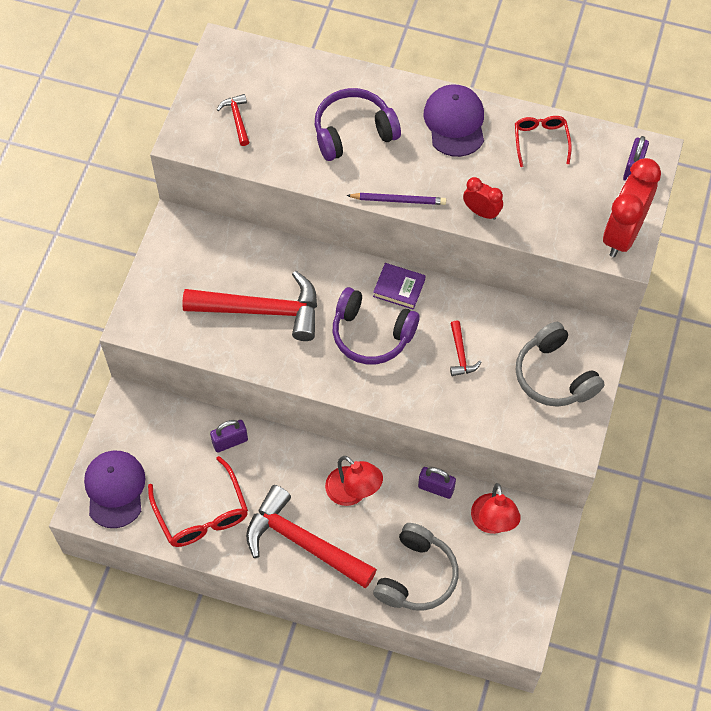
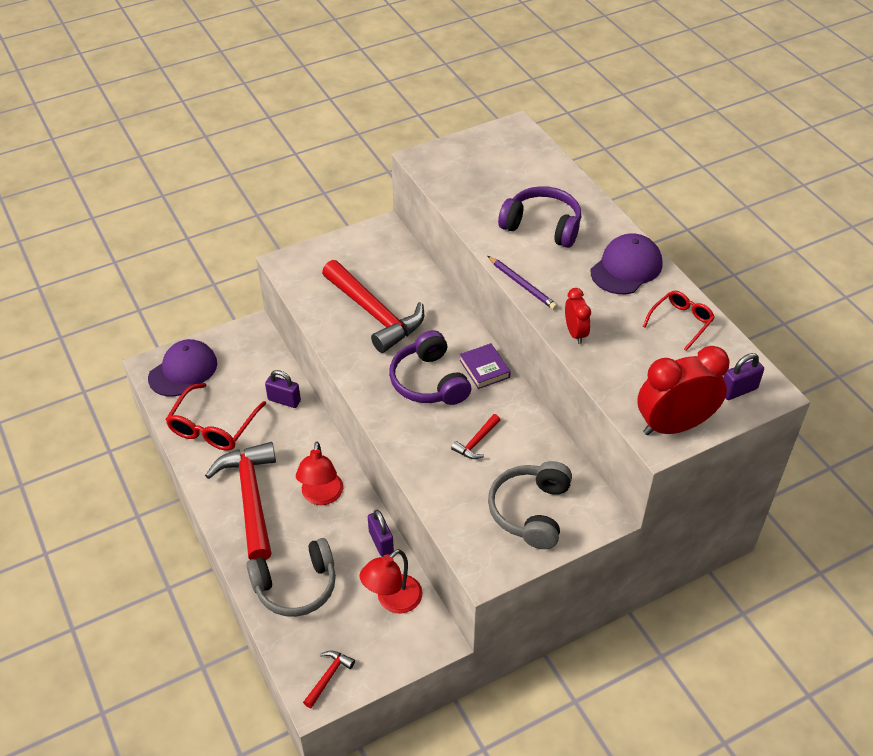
camera: 45 degrees right, 15 degrees down
(237, 119) = (472, 169): red hammer -> red hammer (328, 677)

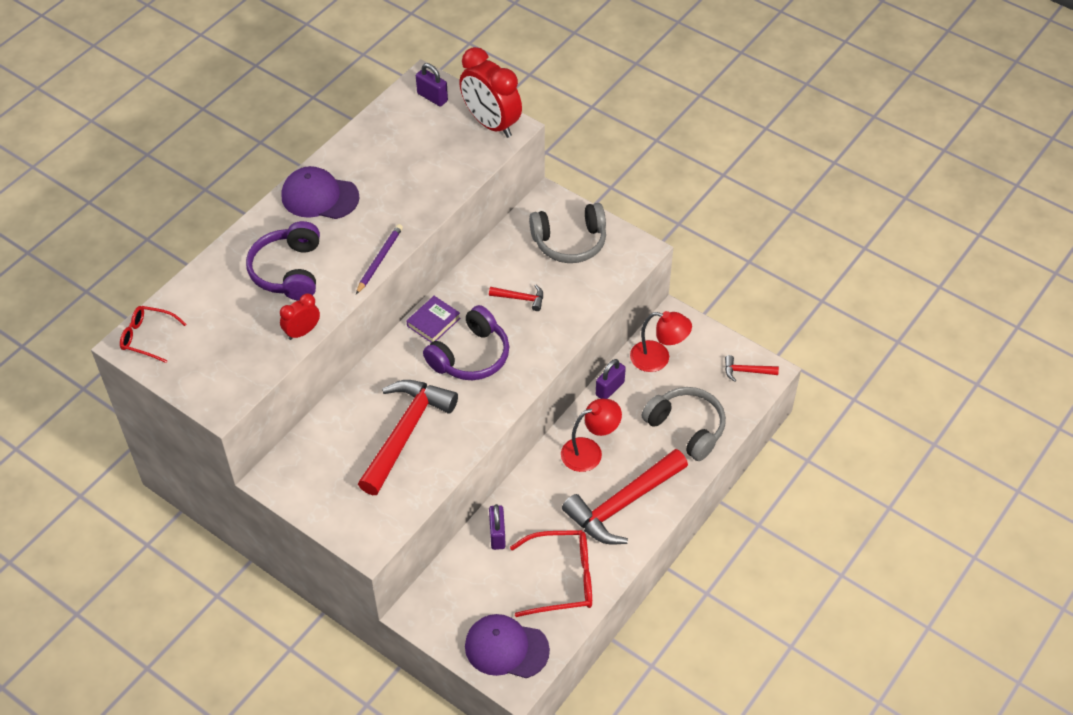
camera: 115 degrees left, 5 degrees up
(575, 333) = (422, 207): red clock -> red clock (302, 332)
(681, 322) = (371, 146): red glasses -> red glasses (147, 337)

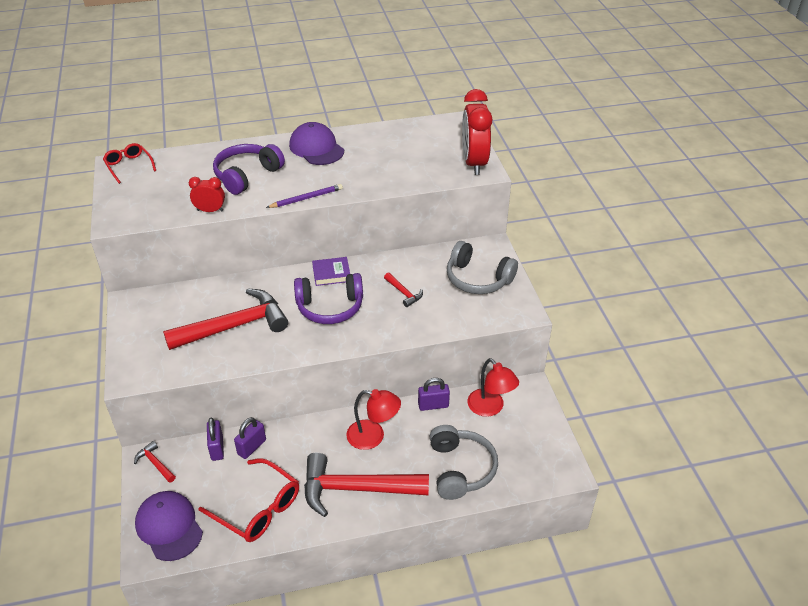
camera: 40 degrees right, 10 degrees down
(432, 97) = (453, 132): purple padlock -> purple padlock (217, 448)
(746, 371) = (550, 460): red hammer -> red hammer (155, 463)

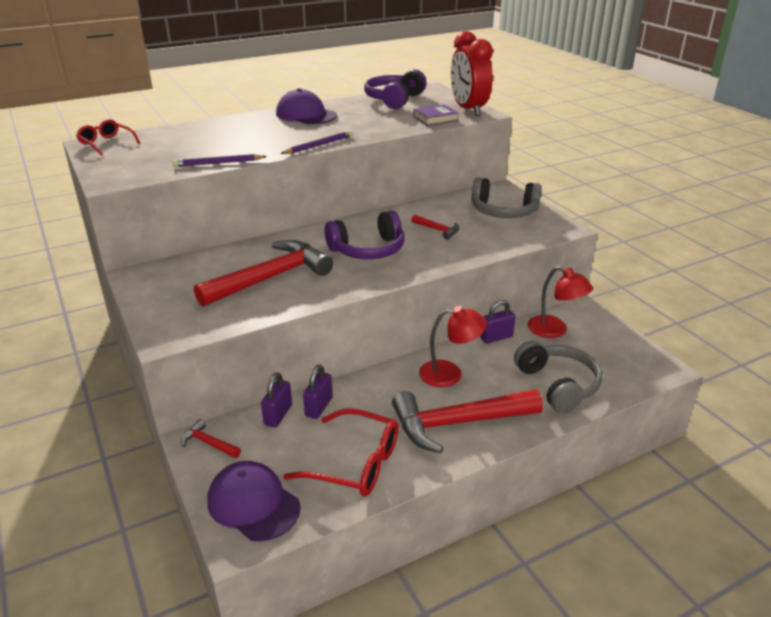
camera: 15 degrees left, 10 degrees down
(210, 210) = (218, 163): red clock -> purple pencil
(217, 448) = (278, 415): purple padlock -> purple padlock turned 45 degrees clockwise
(247, 175) = (244, 137): purple headphones -> purple headphones (394, 100)
(331, 274) = (354, 226): purple book -> purple book (435, 118)

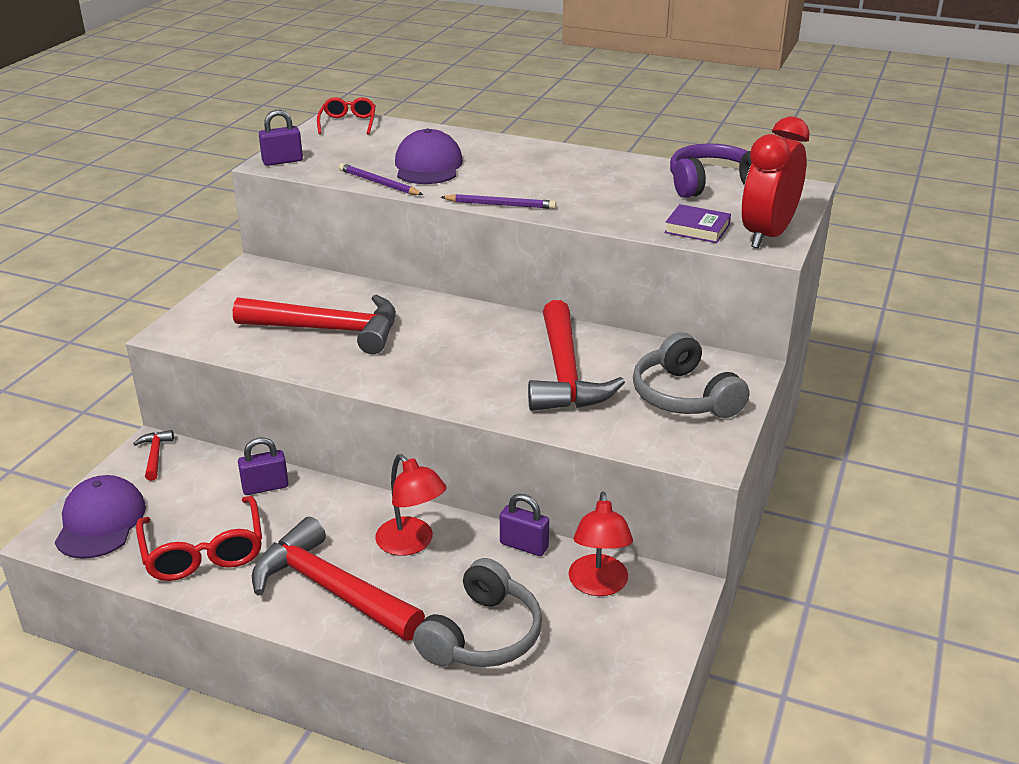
camera: 50 degrees right, 0 degrees up
(278, 415) = (229, 471): purple padlock -> purple padlock (282, 161)
(306, 115) = (574, 164): purple cap -> purple cap (428, 166)
(368, 250) = (456, 353): purple headphones -> none
(438, 230) = (565, 374): red hammer -> red hammer, size x2.33

